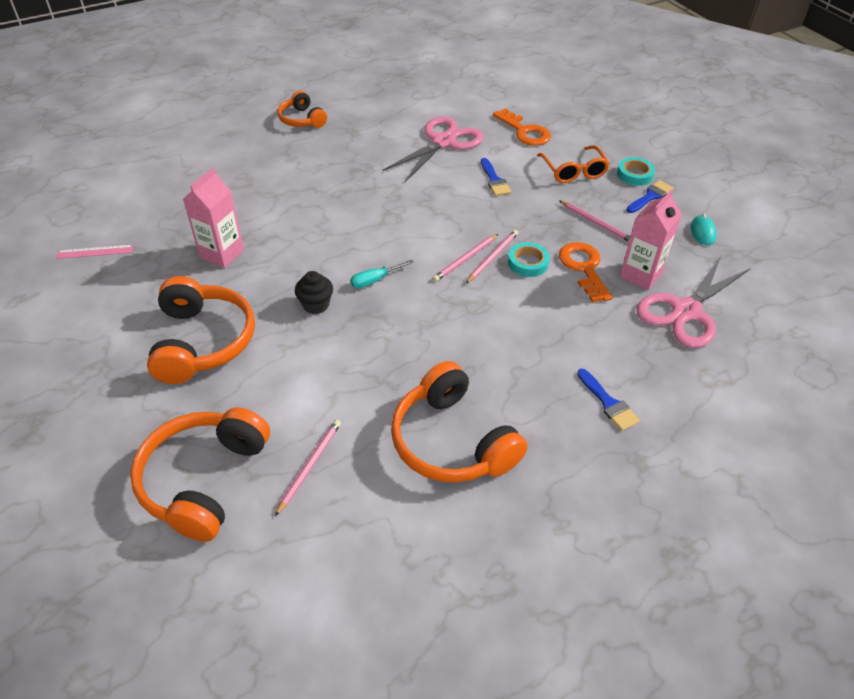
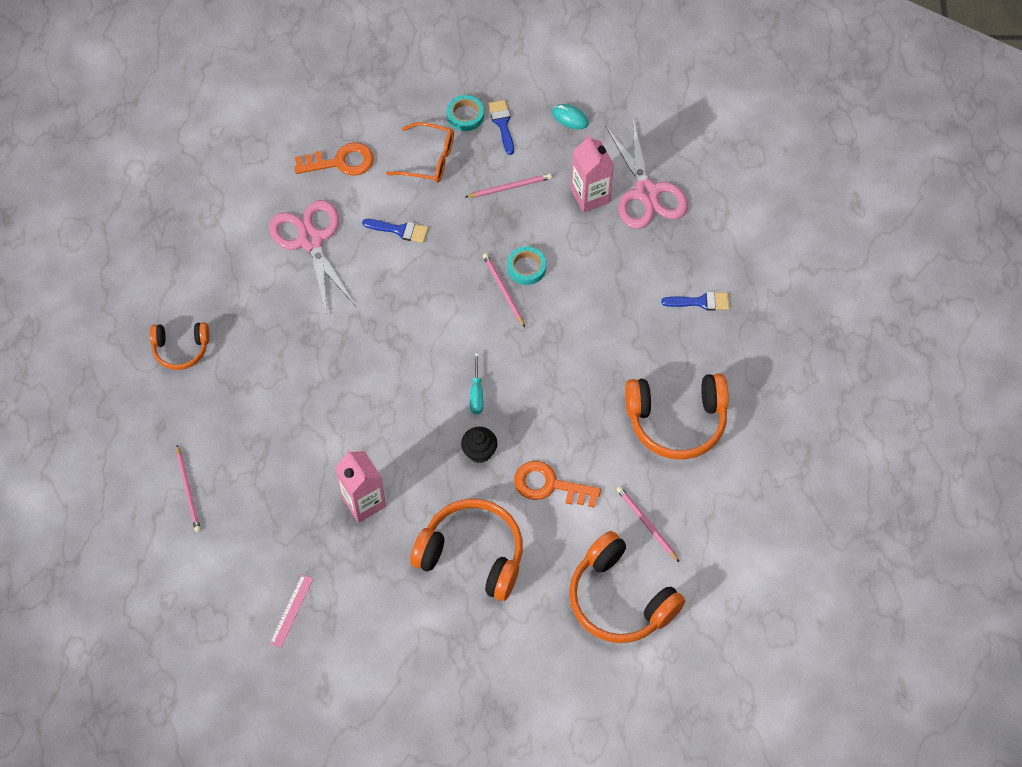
camera: 60 degrees left, 15 degrees up
(465, 259) = (493, 312): pink pencil -> pink pencil (188, 490)
(584, 268) = (558, 231): orange key -> orange key (549, 485)

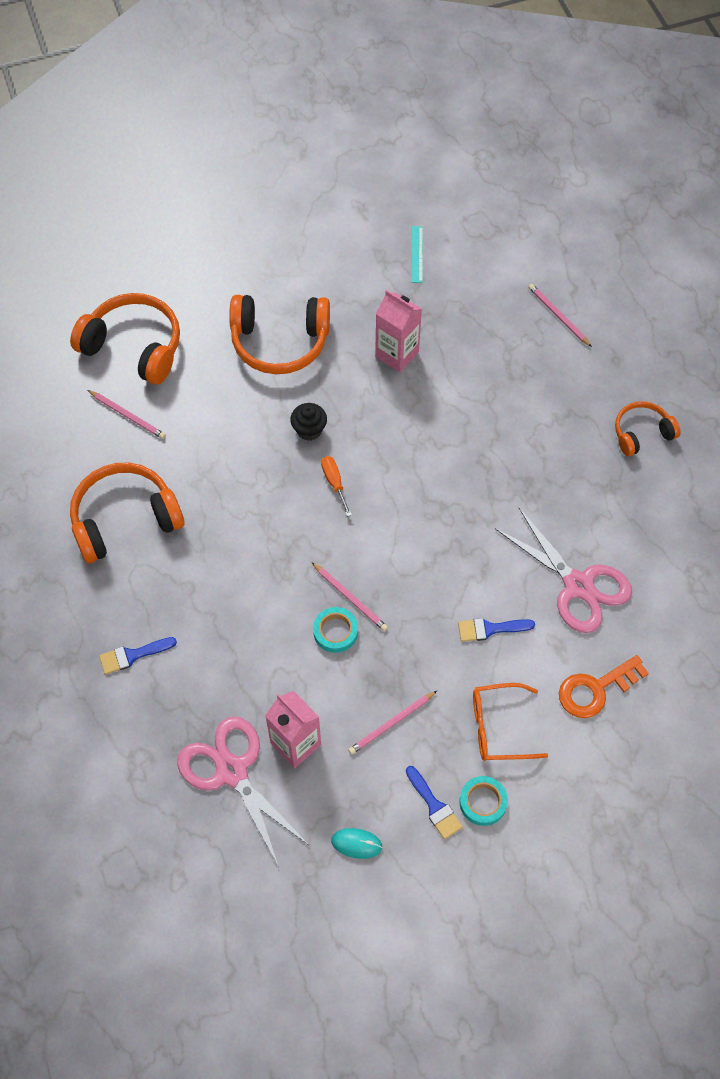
camera: 160 degrees right, 0 degrees up
(291, 610) = (417, 254): pink ruler -> turquoise ruler
(476, 393) = (334, 483): turquoise screwdriver -> orange screwdriver
(549, 485) = (231, 421): orange key -> none

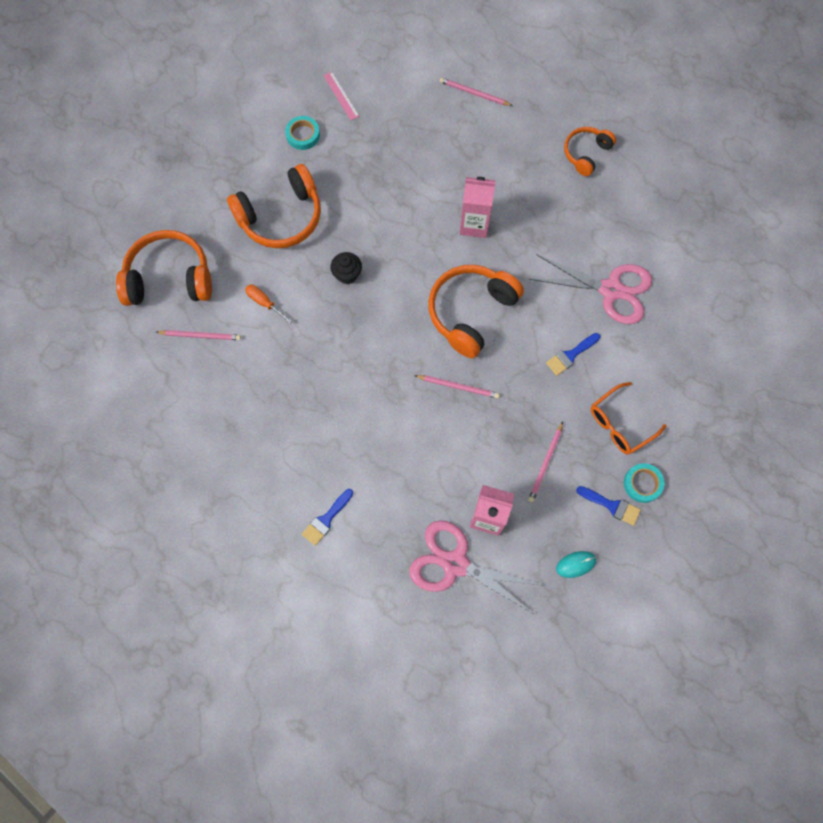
camera: 30 degrees left, 10 degrees up
(125, 520) = (252, 418): orange headphones -> orange headphones (471, 312)
(334, 483) = (392, 305): orange screwdriver -> orange screwdriver (264, 303)
(335, 631) = (463, 418): turquoise tape -> turquoise tape (303, 135)
(397, 354) = (375, 182): pink carton -> pink carton (474, 224)
(417, 254) = (341, 95): turquoise ruler -> pink ruler
(595, 689) = (668, 359): orange key -> none

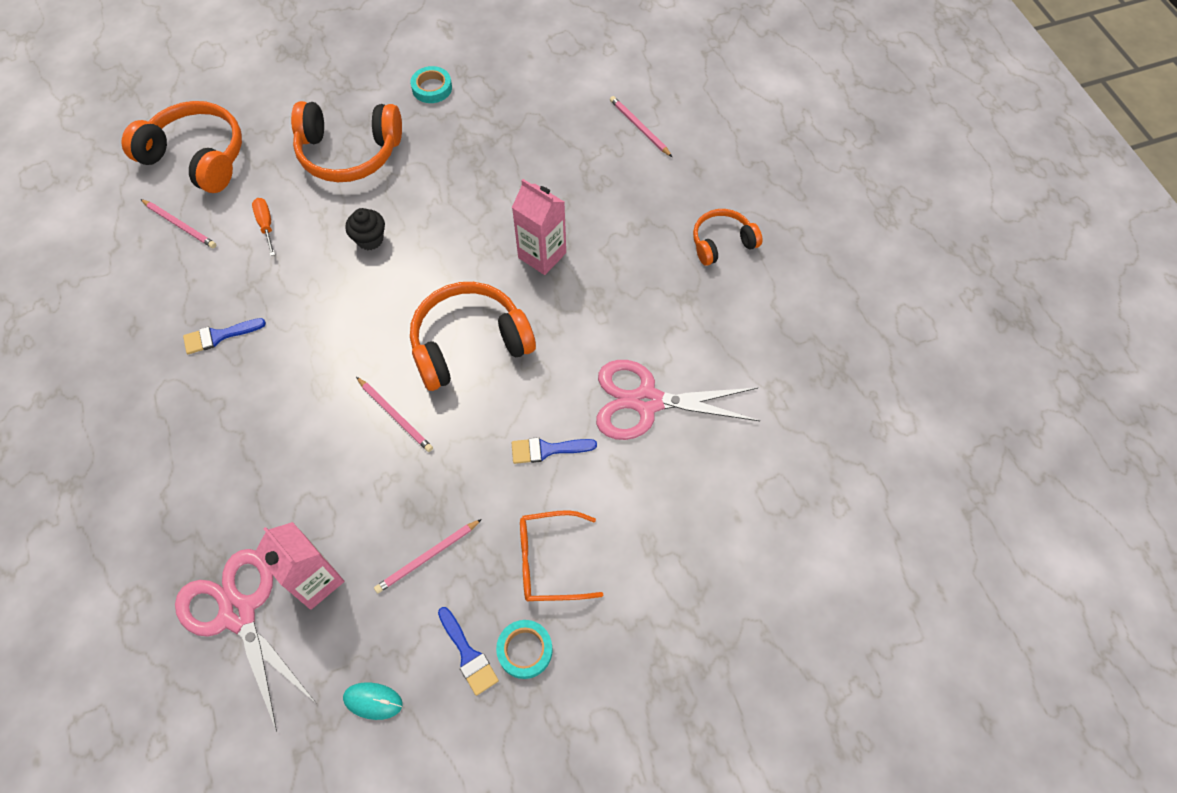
camera: 30 degrees right, 10 degrees down
(326, 519) = (145, 479): blue brush -> blue brush (219, 336)
(341, 95) = (499, 69): pink ruler -> none
(610, 290) = (647, 402): pink scissors -> pink scissors turned 135 degrees clockwise

